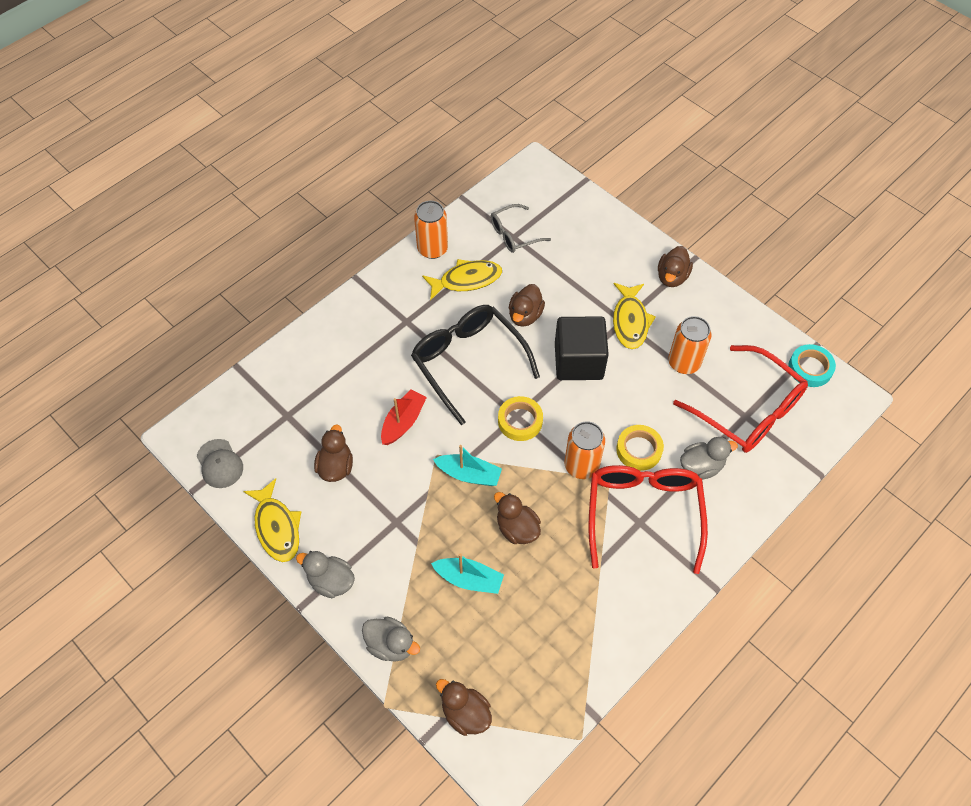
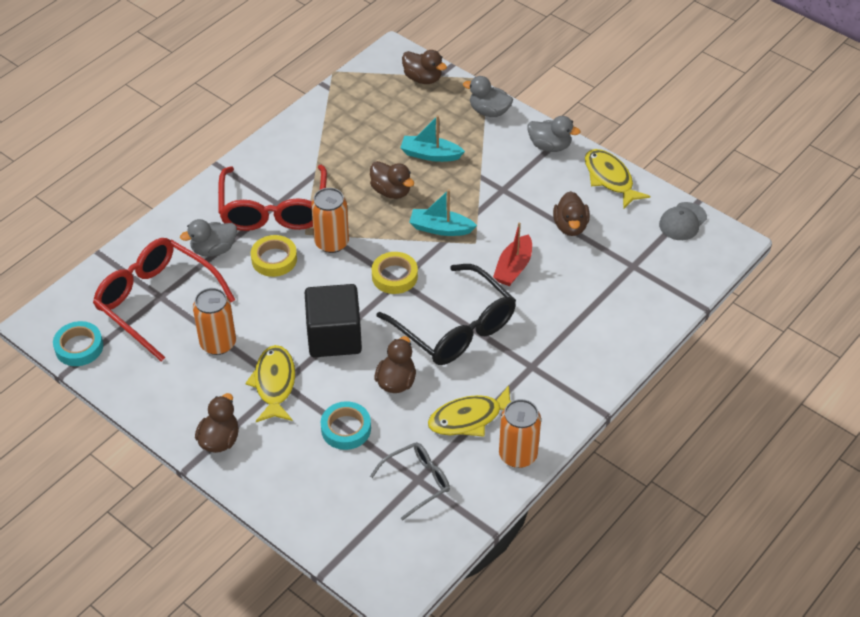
camera: 175 degrees right, 10 degrees down
(220, 464) = (682, 221): grey cap -> grey cap turned 105 degrees counterclockwise
(569, 279) = (346, 429): none -> turquoise tape

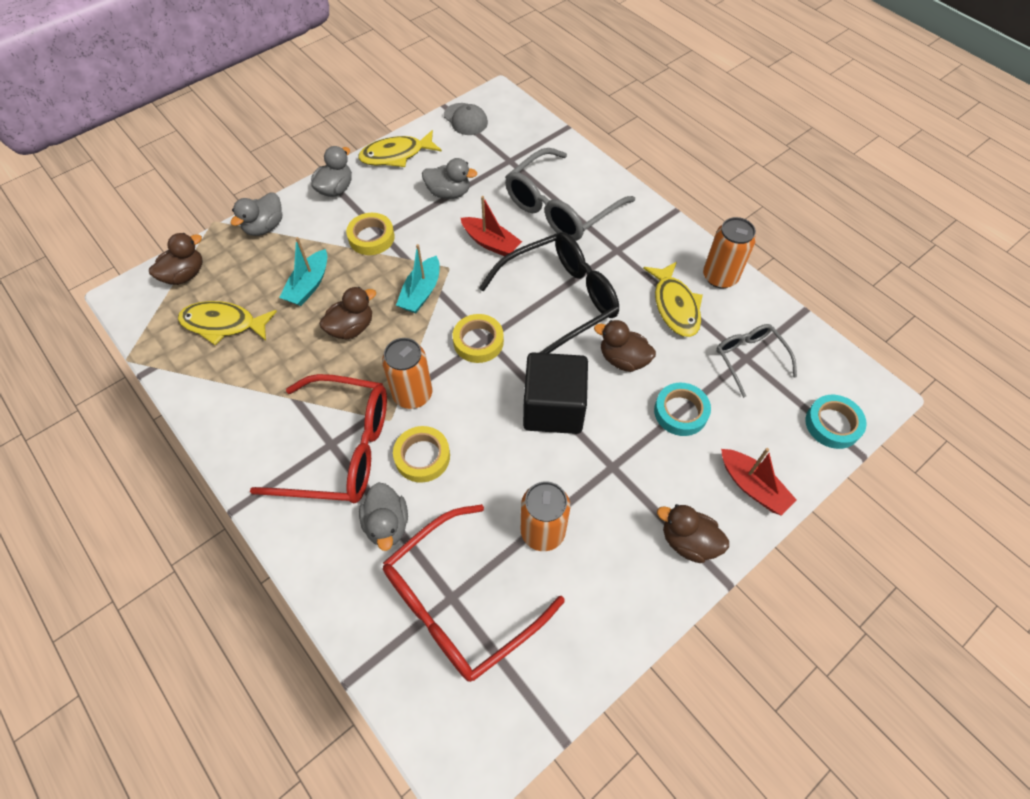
camera: 80 degrees left, 10 degrees up
(79, 347) = (519, 715): turquoise tape -> turquoise tape (832, 424)
(274, 383) = (612, 475): yellow fish -> yellow fish (223, 324)
(277, 485) = (752, 486): none -> red boat
(496, 183) = (371, 237): none -> yellow tape
(570, 226) = (449, 193): brown duck -> grey duck
(577, 315) = (560, 208): none -> grey glasses

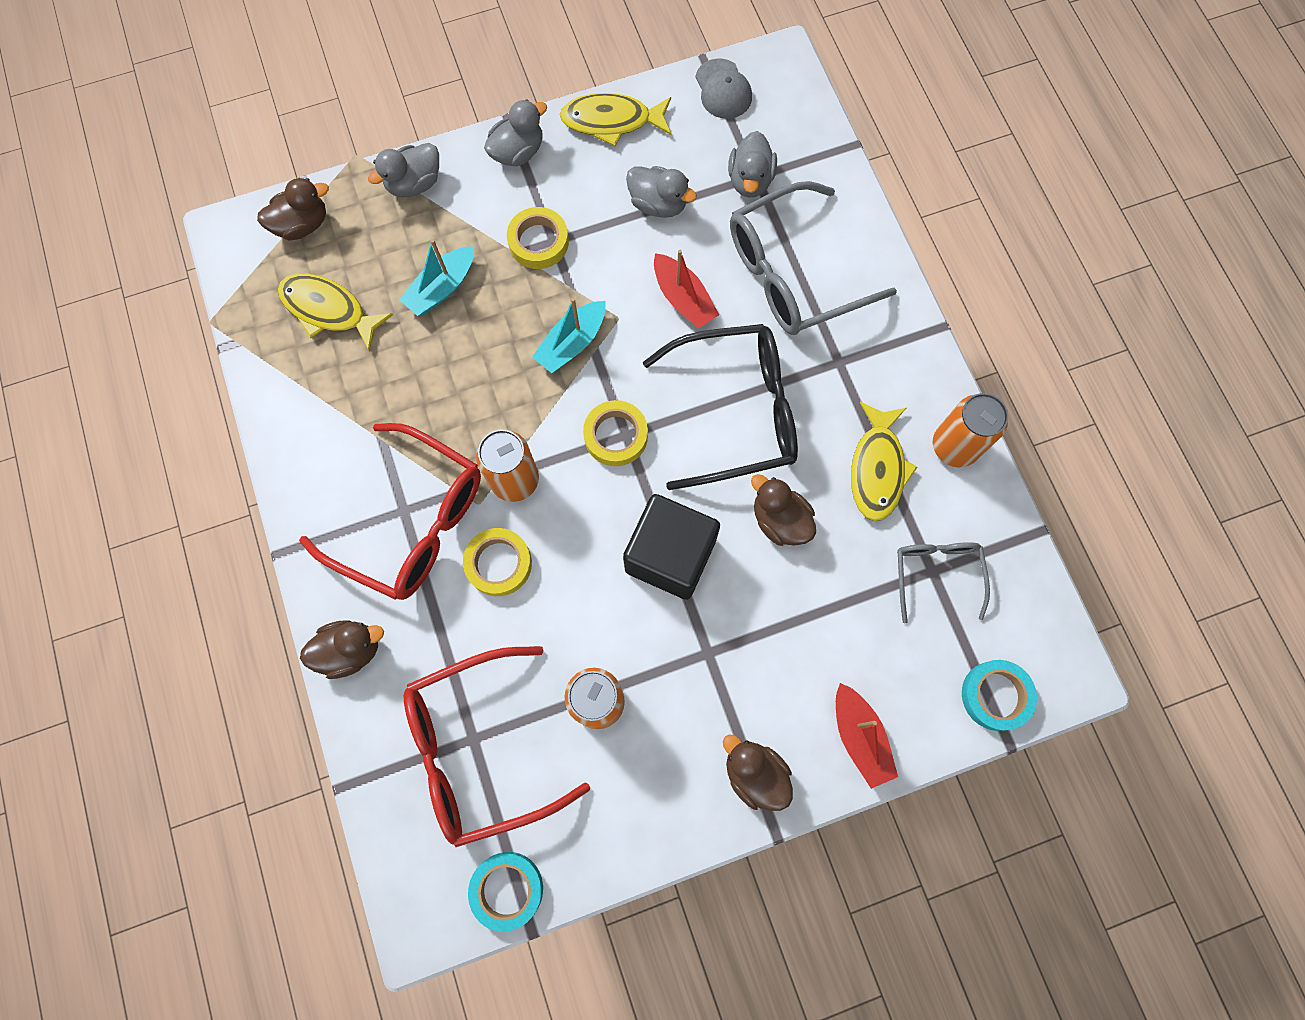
camera: 20 degrees right, 15 degrees up
(351, 328) = (473, 365): brown duck -> brown duck (350, 650)
(387, 524) = (433, 631): grey duck -> grey duck (750, 180)
(680, 412) = (818, 614): turquoise tape -> turquoise tape (507, 889)

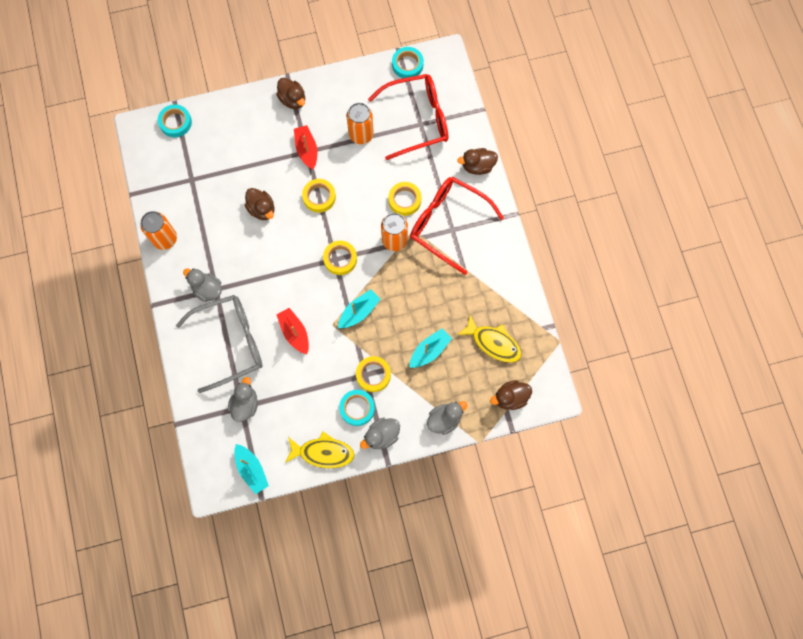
camera: 175 degrees left, 0 degrees up
(562, 189) = (357, 408): none -> turquoise tape
(658, 204) = (301, 393): grey duck -> grey duck (207, 289)
(670, 555) = (319, 197): black cube -> yellow tape
(723, 89) = (251, 469): grey cap -> turquoise boat
(736, 412) = (275, 266): black glasses -> none
(859, 737) = (242, 111): red boat -> red boat (307, 150)
(877, 469) = (207, 231): yellow fish -> none
(936, 574) = (190, 178): grey glasses -> none

